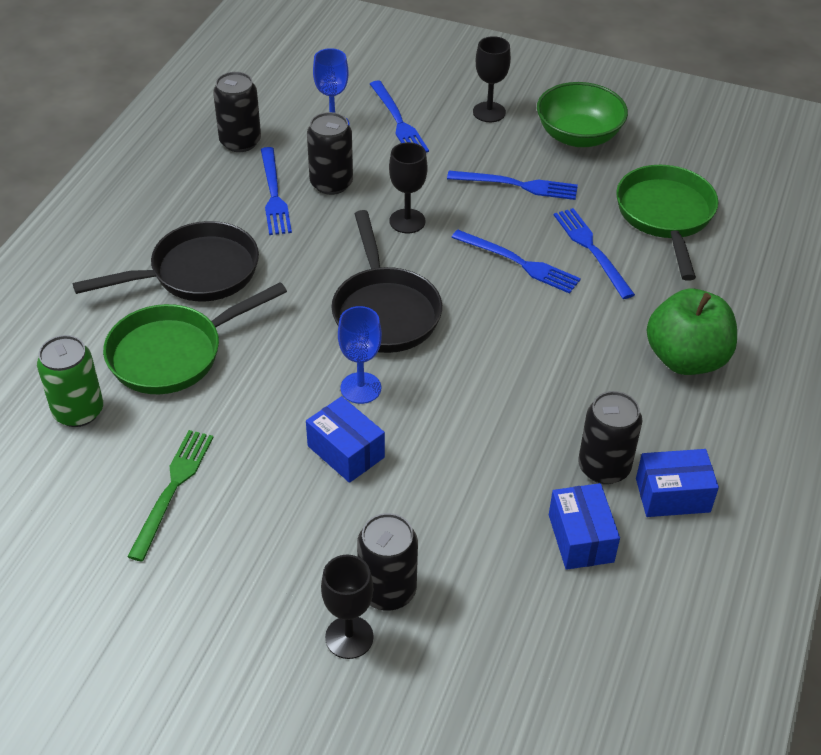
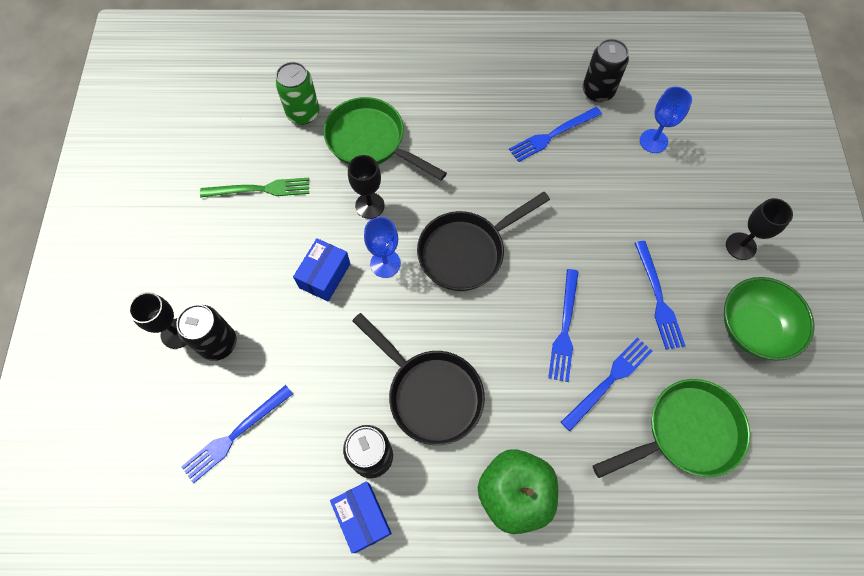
camera: 70 degrees right, 20 degrees up
(196, 273) = (450, 122): black pan -> black pan (430, 393)
(331, 183) = (585, 166): black can -> none
(398, 121) = (686, 184): blue fork -> blue fork (235, 435)
(407, 221) = (570, 232): black goblet -> black goblet (370, 205)
(581, 538) = (299, 458): blue box -> none

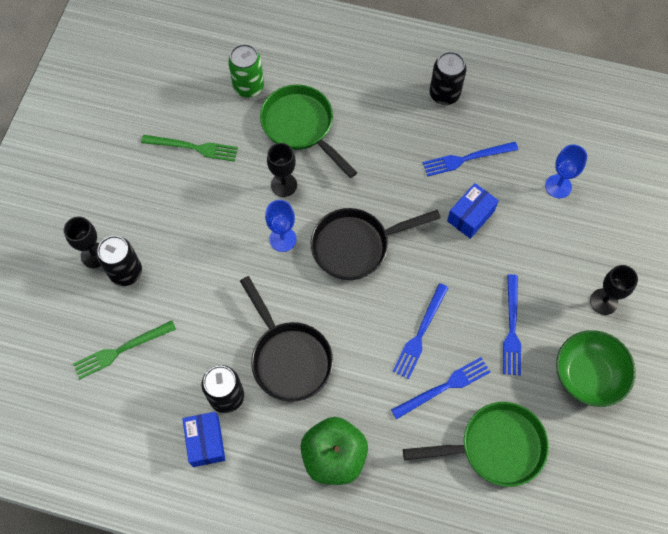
camera: 15 degrees right, 0 degrees up
(235, 435) = (121, 350): blue fork -> green fork
(324, 275) = (228, 237): blue box -> blue box (470, 216)
(598, 91) = (522, 127): black can -> black can (444, 94)

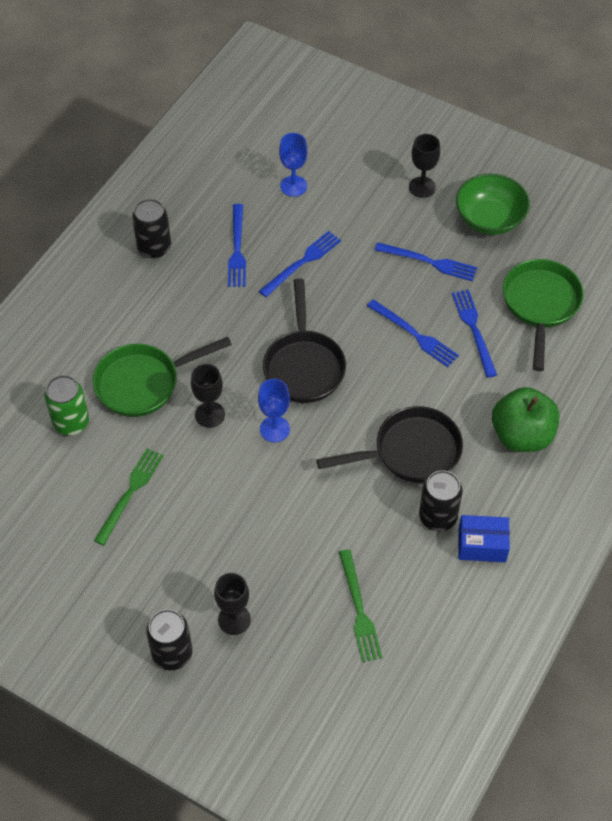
camera: 75 degrees left, 10 degrees down
(126, 272) = (266, 589): black can -> black can (172, 653)
(470, 216) = (302, 262): blue box -> blue fork

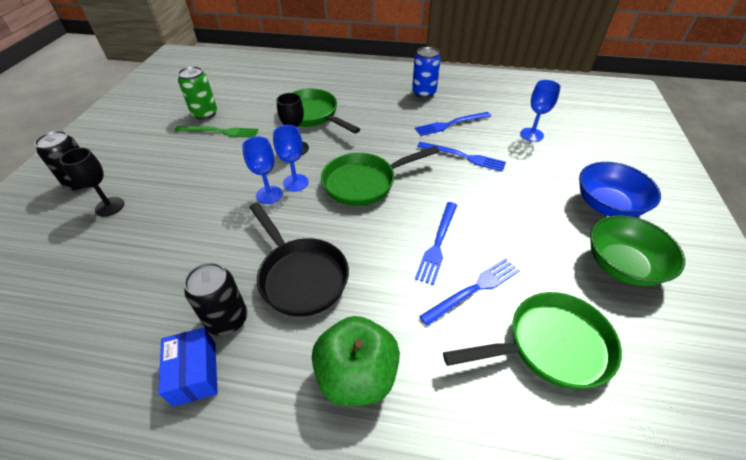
camera: 70 degrees right, 10 degrees down
(71, 422) = (270, 97): green can -> green can (205, 113)
(154, 247) = (424, 92): black can -> blue can
(284, 458) = (269, 195): none -> blue goblet
(304, 365) = (364, 183): black pan -> green pan
(359, 609) = (114, 283): green fork -> none
(422, 187) = (607, 205): black goblet -> blue bowl
(429, 262) = (528, 232): blue fork -> none

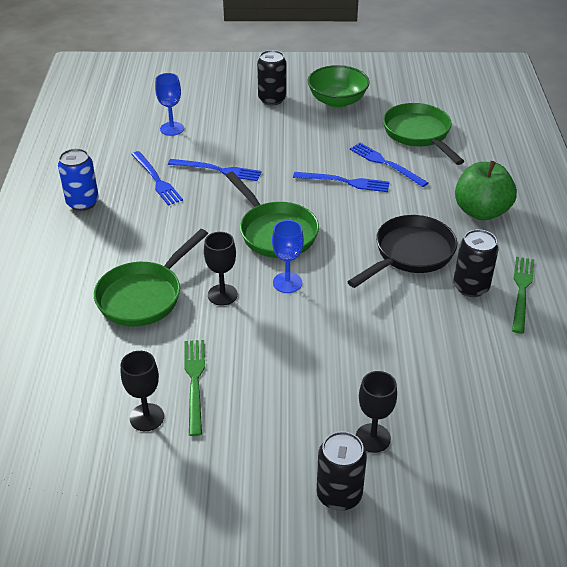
camera: 100 degrees left, 5 degrees down
(195, 373) = (521, 291): blue box -> green fork
(205, 113) = (147, 417): green can -> black goblet
(269, 195) = (312, 299): blue goblet -> none
(463, 157) = (218, 170): blue fork -> blue fork turned 90 degrees clockwise
(607, 205) = (272, 99): blue bowl -> black can

